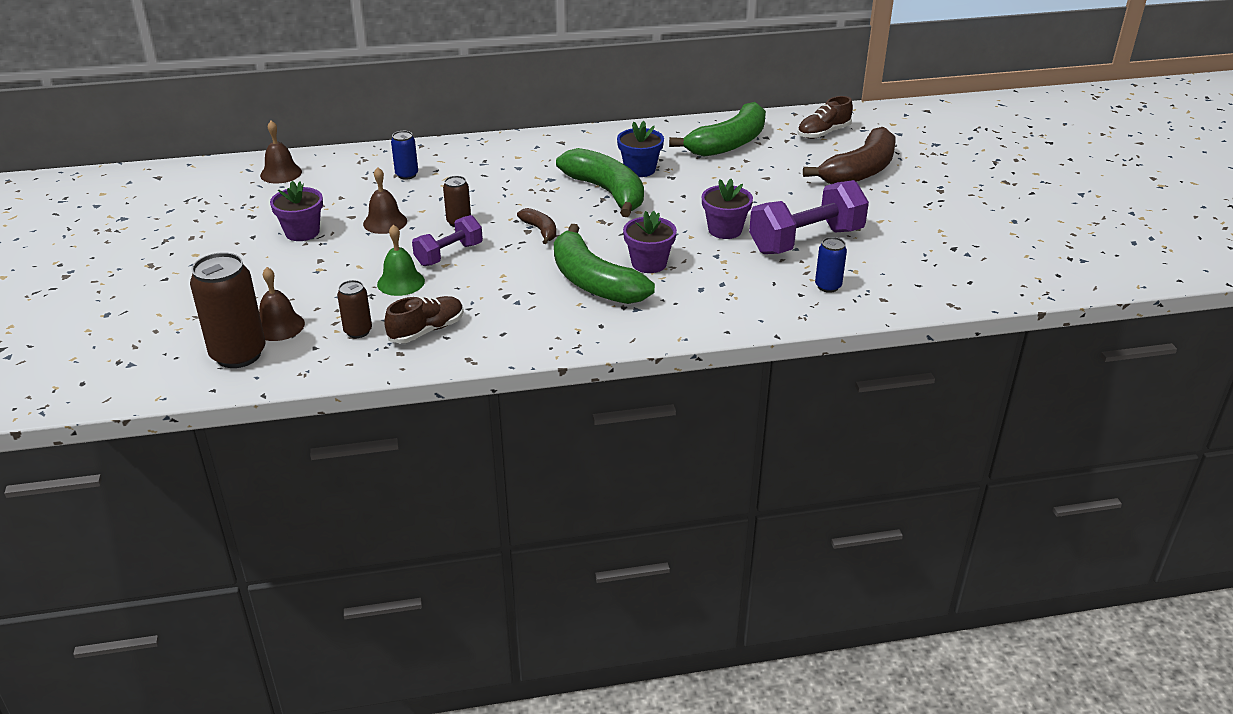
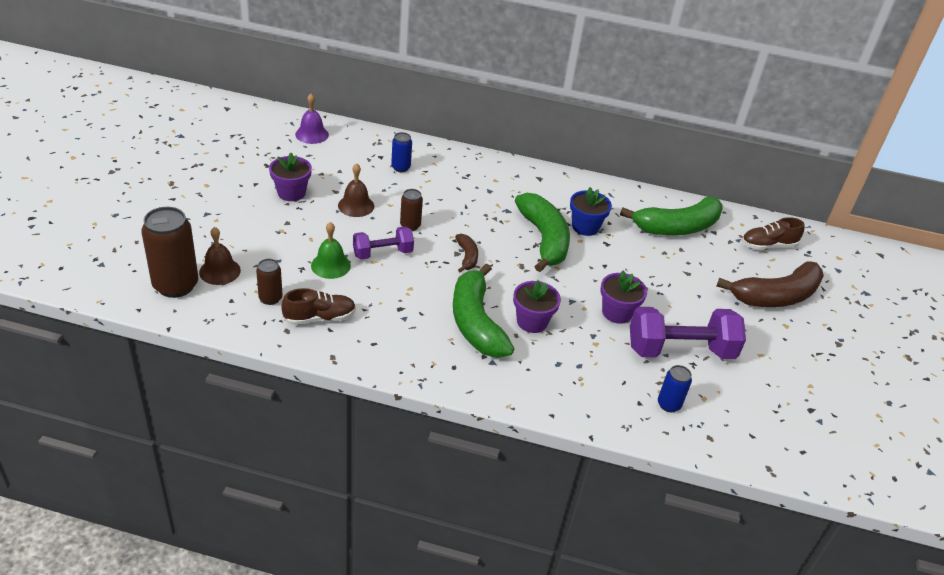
camera: 20 degrees right, 5 degrees up
(281, 173) = (312, 134): brown bell -> purple bell

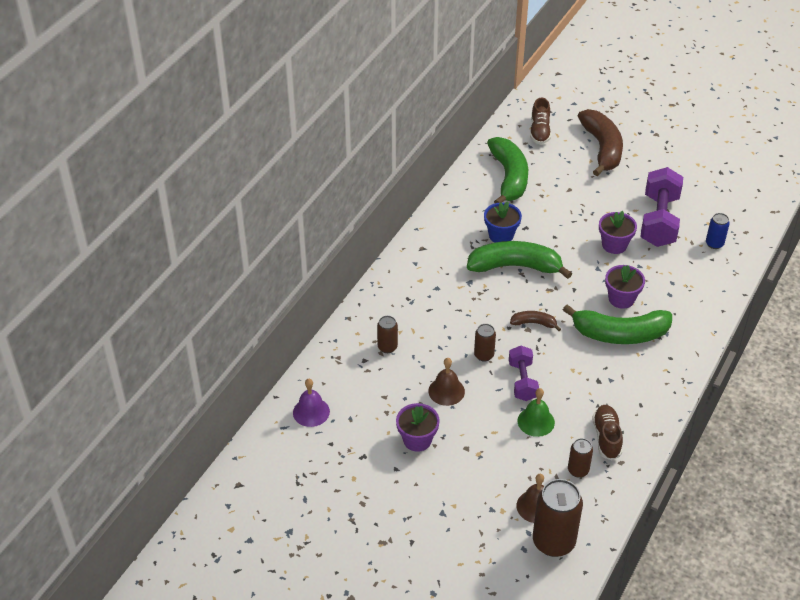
camera: 70 degrees left, 5 degrees up
(400, 168) = (387, 347): blue can -> brown can

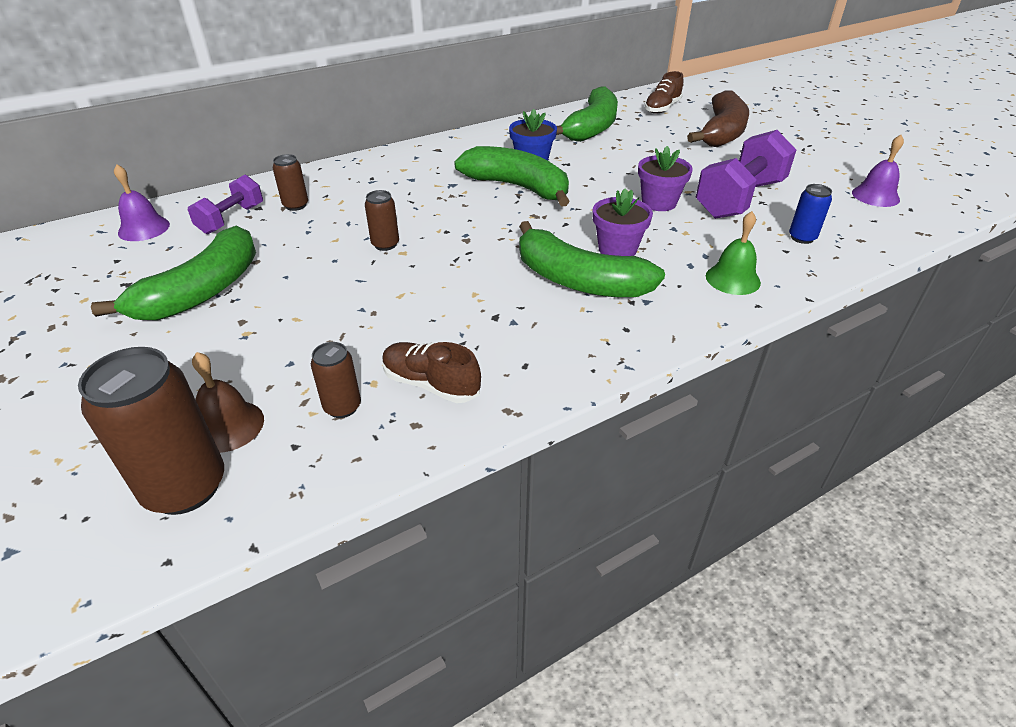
camera: 30 degrees right, 5 degrees down
(417, 440) = (202, 291): purple flower pot -> green banana
(446, 391) = (300, 260): brown bell -> none
(522, 381) = (397, 282): purple dumbbell -> purple dumbbell (231, 219)
(534, 323) = (480, 237): brown banana -> none
(536, 421) = (360, 328): green bell -> green bell (732, 279)
(606, 437) = (431, 384): brown shoe -> brown shoe turned 90 degrees counterclockwise
(733, 184) = (875, 196): none -> purple bell

